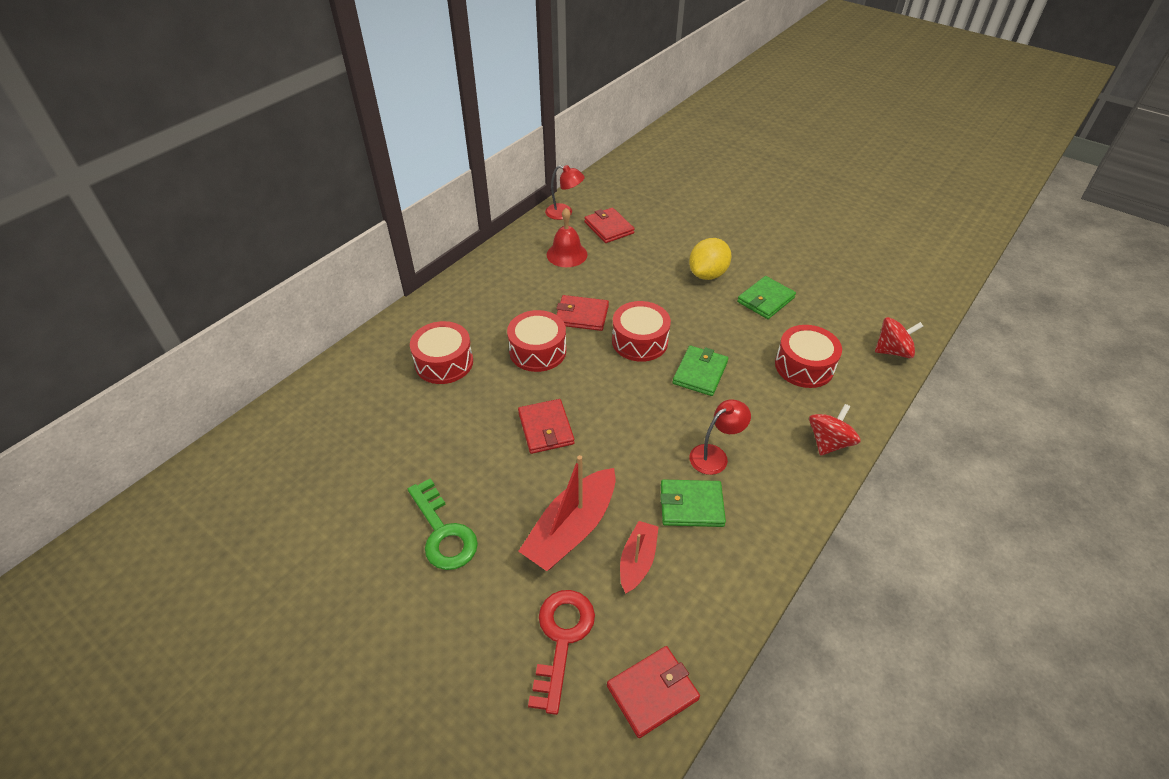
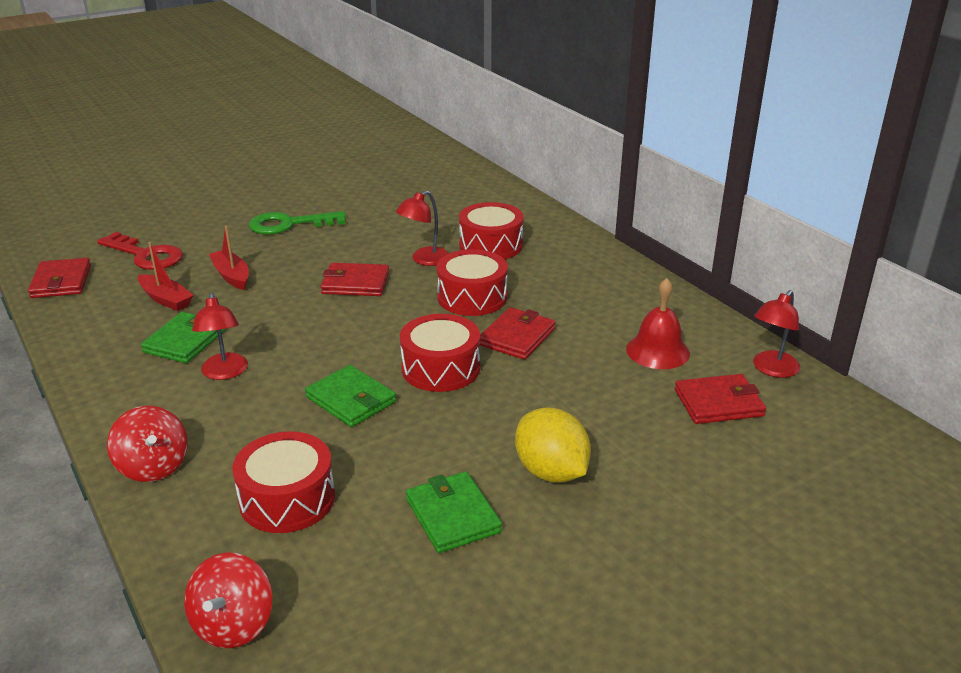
camera: 110 degrees right, 15 degrees down
(486, 397) = (424, 260): none -> red lamp
(571, 529) = (231, 276): red boat -> red boat, size x0.59

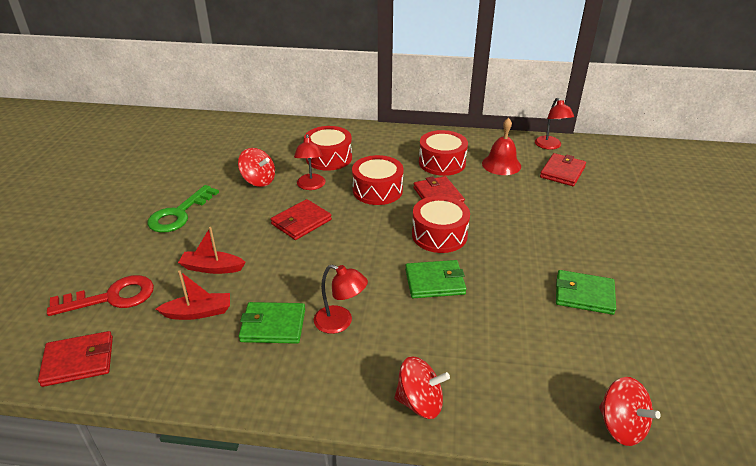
camera: 50 degrees left, 5 degrees up
(61, 281) = (78, 361): red wallet -> red wallet turned 45 degrees counterclockwise
(185, 341) = (273, 325): green wallet -> green wallet turned 60 degrees counterclockwise
(287, 499) = (515, 352): red drum -> red drum (442, 163)
(393, 232) = (258, 180): none -> red spinning top
(551, 472) = (573, 245): yellow lemon -> none

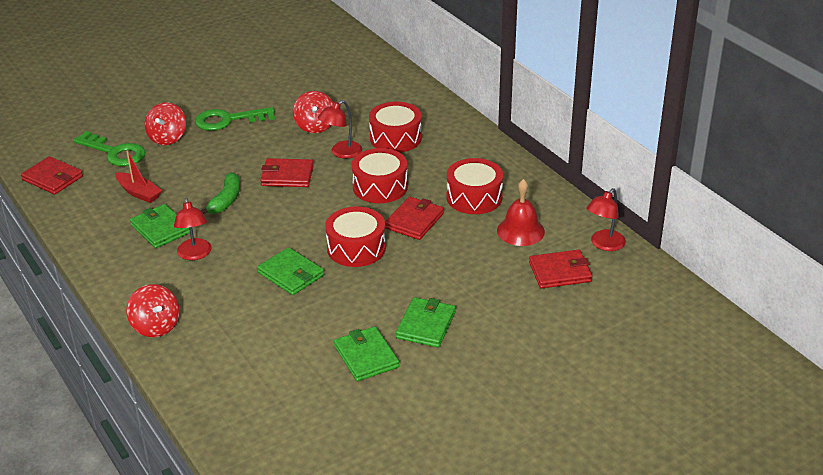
camera: 50 degrees right, 0 degrees up
(111, 297) = (115, 152): red key -> green key
(212, 268) = (187, 170): red boat -> none
(287, 267) = (225, 200): none -> green banana
(570, 249) = (426, 325): none -> green wallet
(621, 426) = (227, 427): red spinning top -> red spinning top (167, 138)

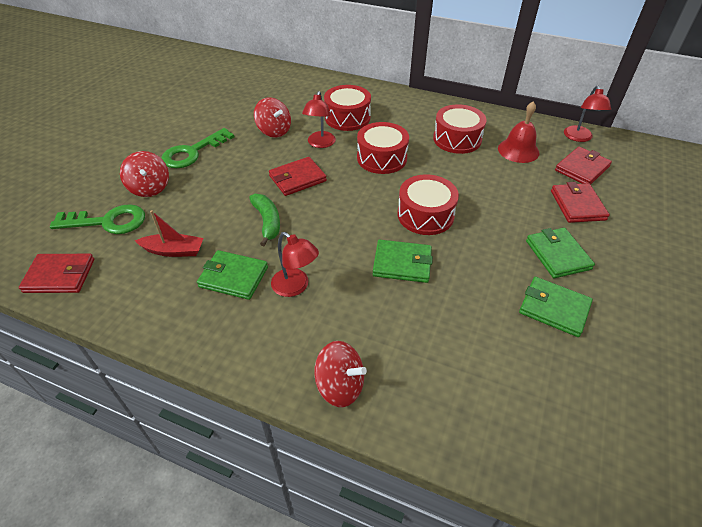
camera: 35 degrees left, 10 degrees up
(414, 221) = (439, 174): red wallet -> red wallet (577, 205)

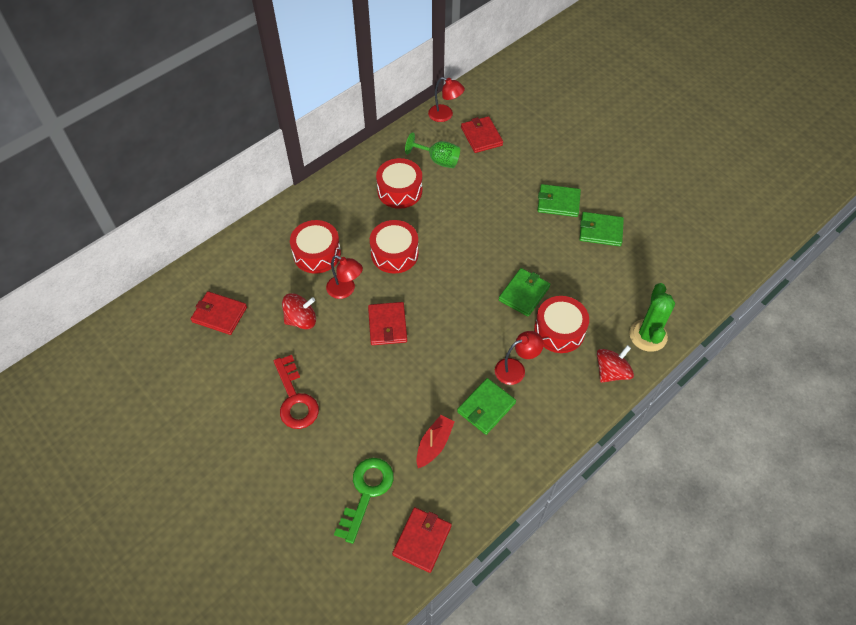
camera: 65 degrees left, 10 degrees up
(150, 188) = (333, 448): red spinning top -> none
(193, 152) = (295, 399): green key -> red key
(267, 222) = (433, 365): green banana -> none
(425, 215) = (481, 256): red drum -> red drum (559, 331)
(425, 414) = (648, 335): none -> green cactus
(518, 150) = (438, 160): red bell -> green goblet
(554, 308) = (600, 231): green wallet -> green wallet turned 45 degrees clockwise
(577, 205) = (518, 163): red wallet -> red wallet (219, 314)

